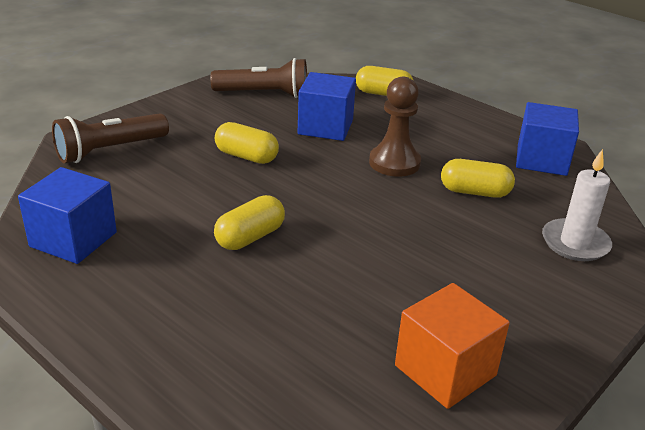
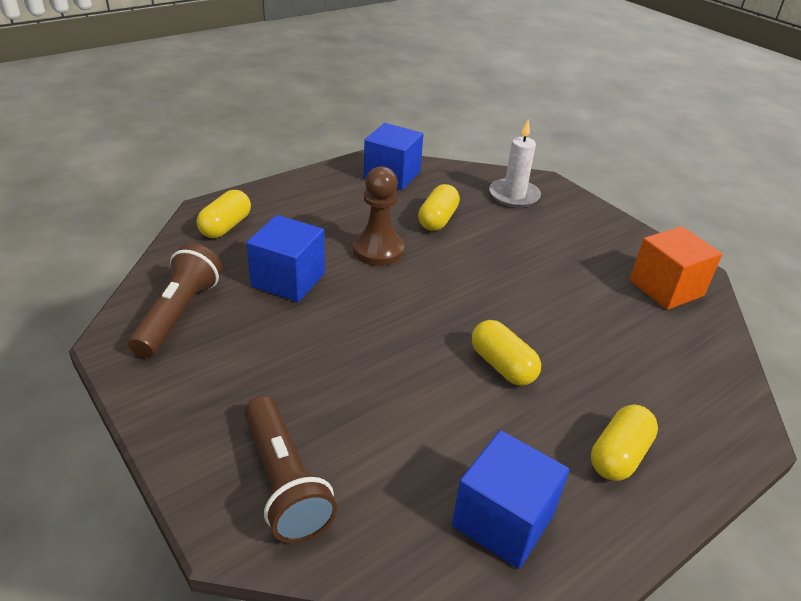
camera: 80 degrees left, 5 degrees up
(246, 156) = (338, 349): yellow capsule -> yellow capsule (618, 455)

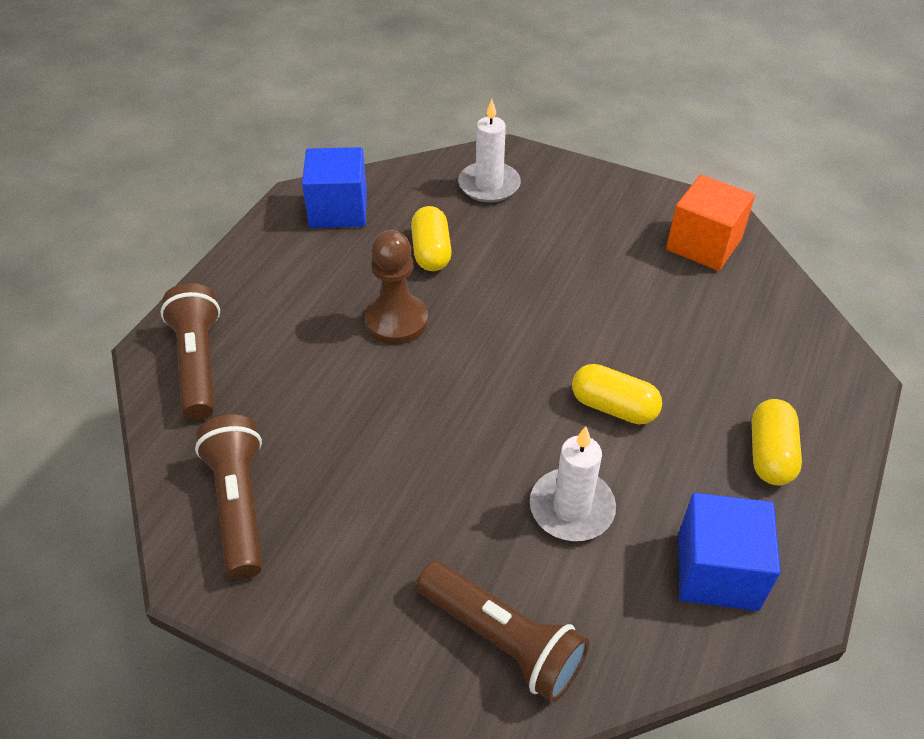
camera: 25 degrees left, 10 degrees up
(226, 226) = (198, 364): yellow capsule -> brown flashlight
(288, 280) = (327, 404): blue cube -> none
(413, 418) = (571, 508): none -> white candle

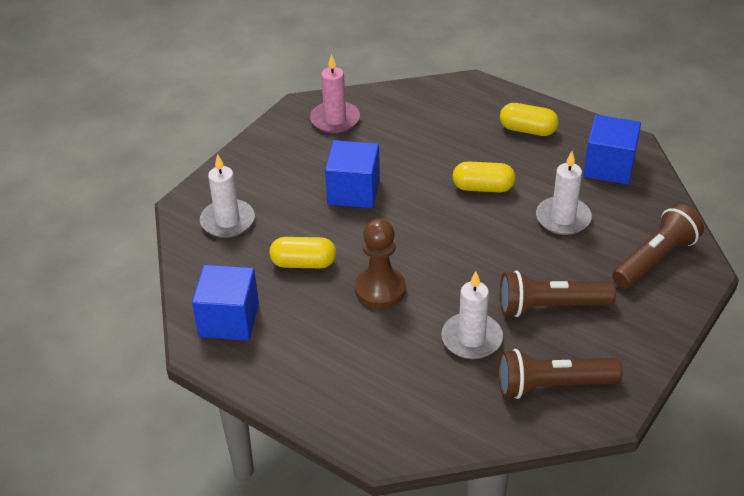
camera: 80 degrees left, 5 degrees down
(198, 364) = (406, 416): brown flashlight -> brown flashlight (550, 306)
(319, 415) = (471, 339): none -> white candle
(567, 278) = (353, 191): none -> blue cube
(613, 407) = (483, 188): yellow capsule -> yellow capsule turned 60 degrees clockwise
(703, 244) = (335, 120): orange cube -> pink candle

